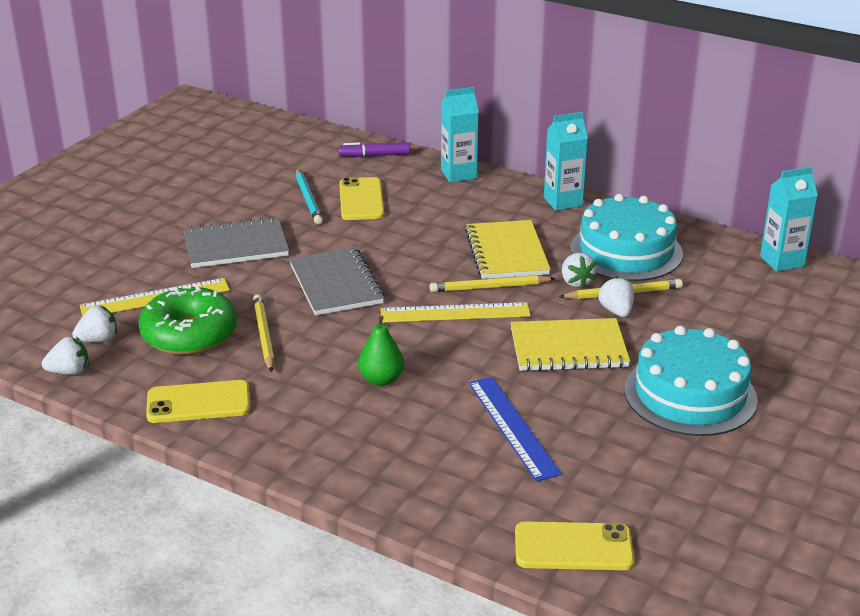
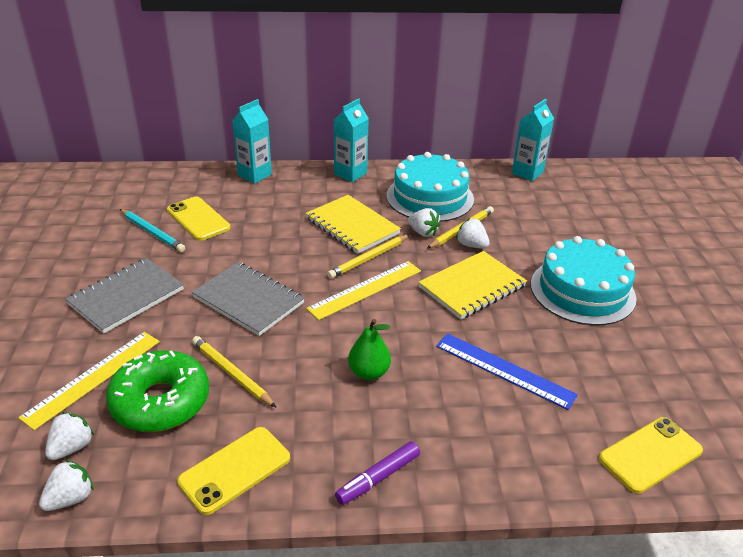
camera: 35 degrees left, 5 degrees up
(374, 155) = (173, 179): purple marker -> purple marker (378, 478)

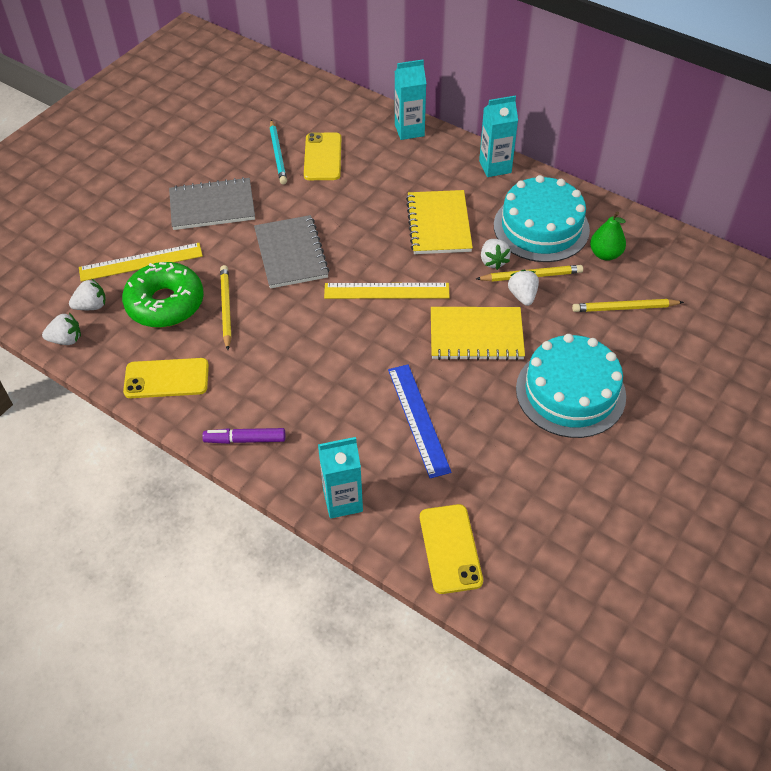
camera: 40 degrees right, 15 degrees up
(368, 258) = (419, 263): yellow pencil -> yellow pencil (624, 308)
(369, 372) = (317, 362): green pear -> green pear (605, 254)
(527, 173) = (674, 245): turquoise carton -> turquoise carton (343, 501)
(650, 454) = (450, 548): yellow phone -> yellow phone turned 75 degrees clockwise

